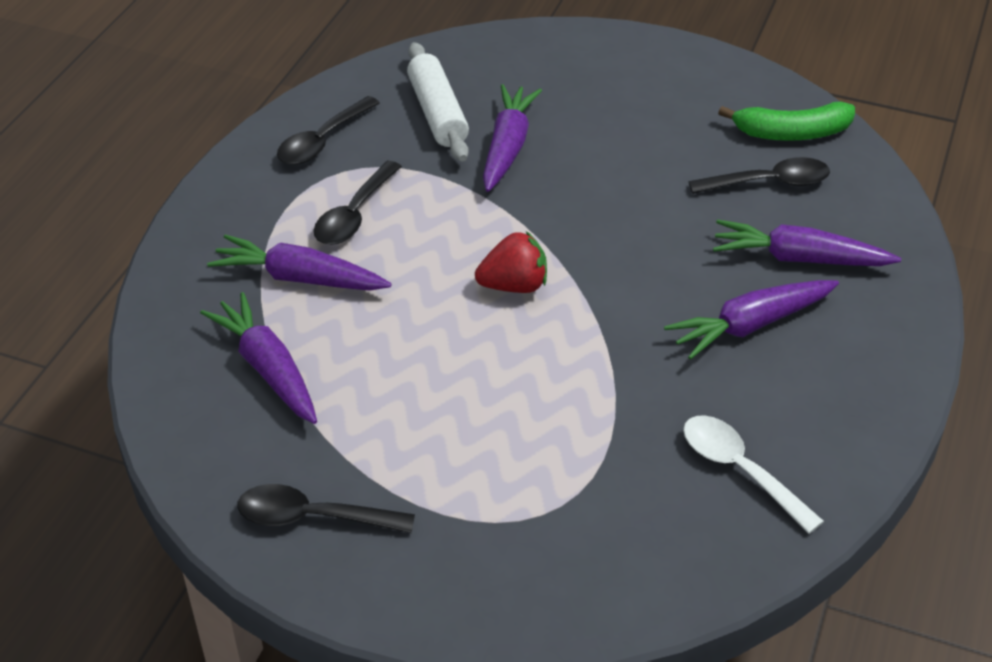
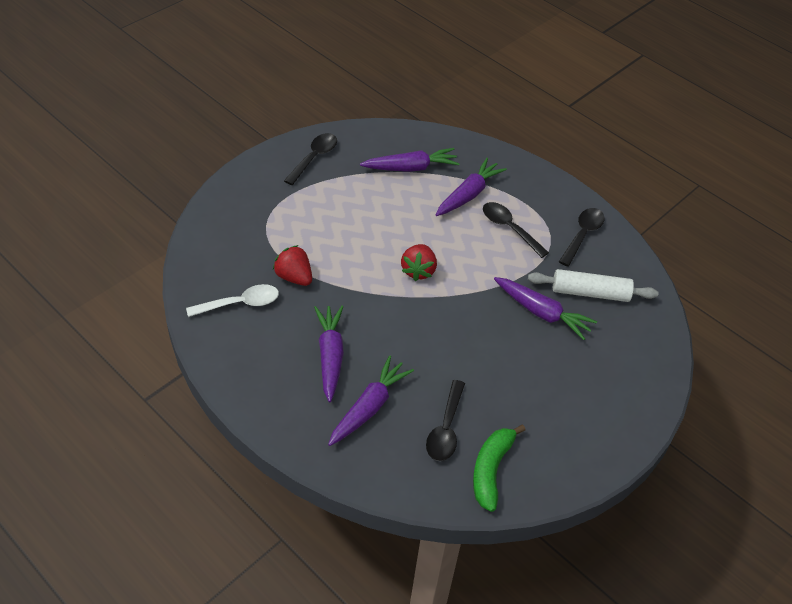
camera: 110 degrees right, 5 degrees up
(322, 141) = (582, 235): black spoon -> black spoon turned 60 degrees clockwise
(633, 425) = (294, 277): none -> red strawberry

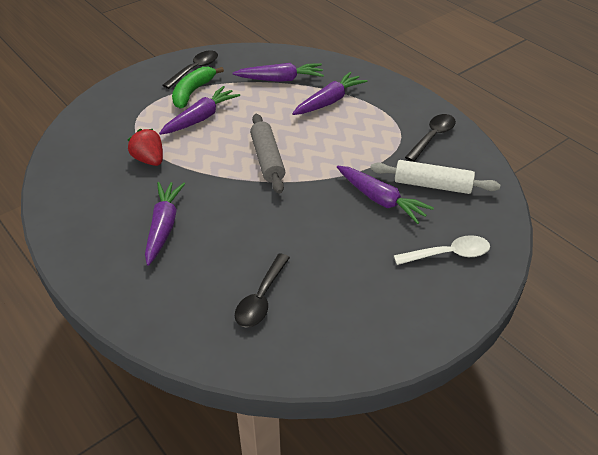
camera: 10 degrees right, 5 degrees down
(240, 303) = (92, 179): white spoon -> white spoon (448, 254)
(369, 407) = (189, 274): purple carrot -> purple carrot (201, 118)
(418, 271) = (267, 159): red strawberry -> grey rolling pin
(491, 470) = (299, 341): green banana -> green banana (192, 92)
(509, 228) = (362, 129): black spoon -> none

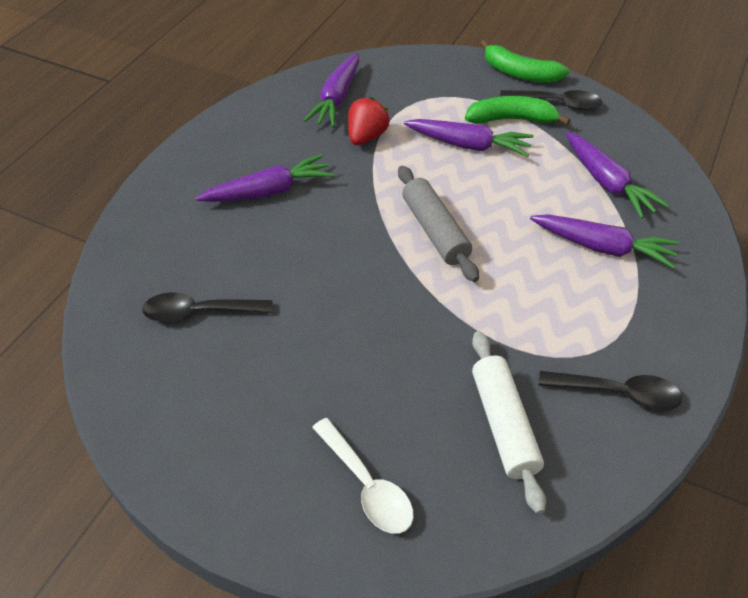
camera: 65 degrees right, 5 degrees up
(151, 72) = (520, 73): none -> green banana
(267, 159) = (435, 231): grey rolling pin -> grey rolling pin turned 75 degrees counterclockwise
(381, 200) = (432, 372): purple carrot -> purple carrot (337, 99)

